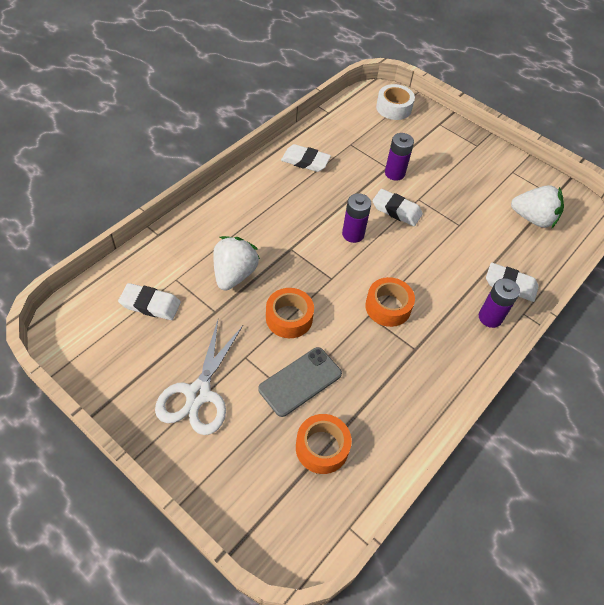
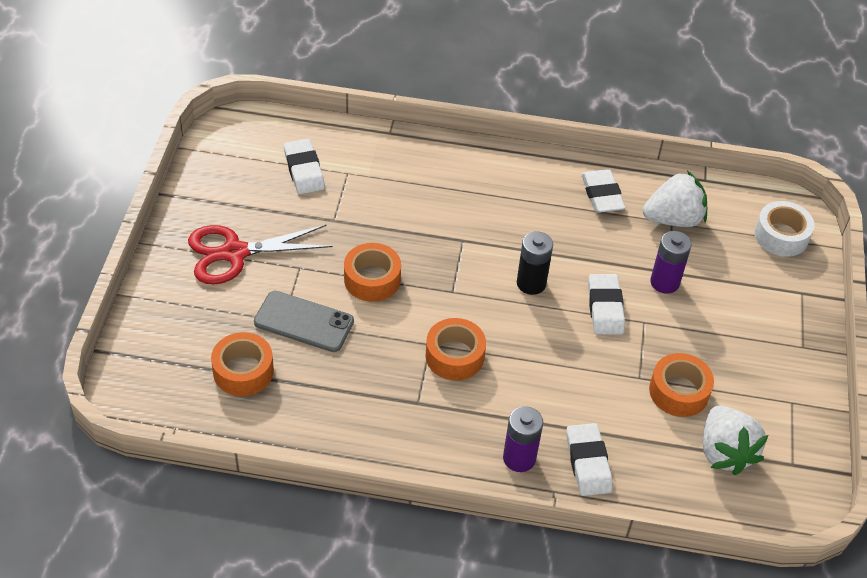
camera: 60 degrees right, 5 degrees down
(198, 394) = (235, 253): white scissors -> red scissors
(234, 274) = (390, 212): white strawberry -> white strawberry (673, 219)
(353, 234) = (531, 283): purple battery -> black battery
(479, 213) = (679, 392): none -> orange tape

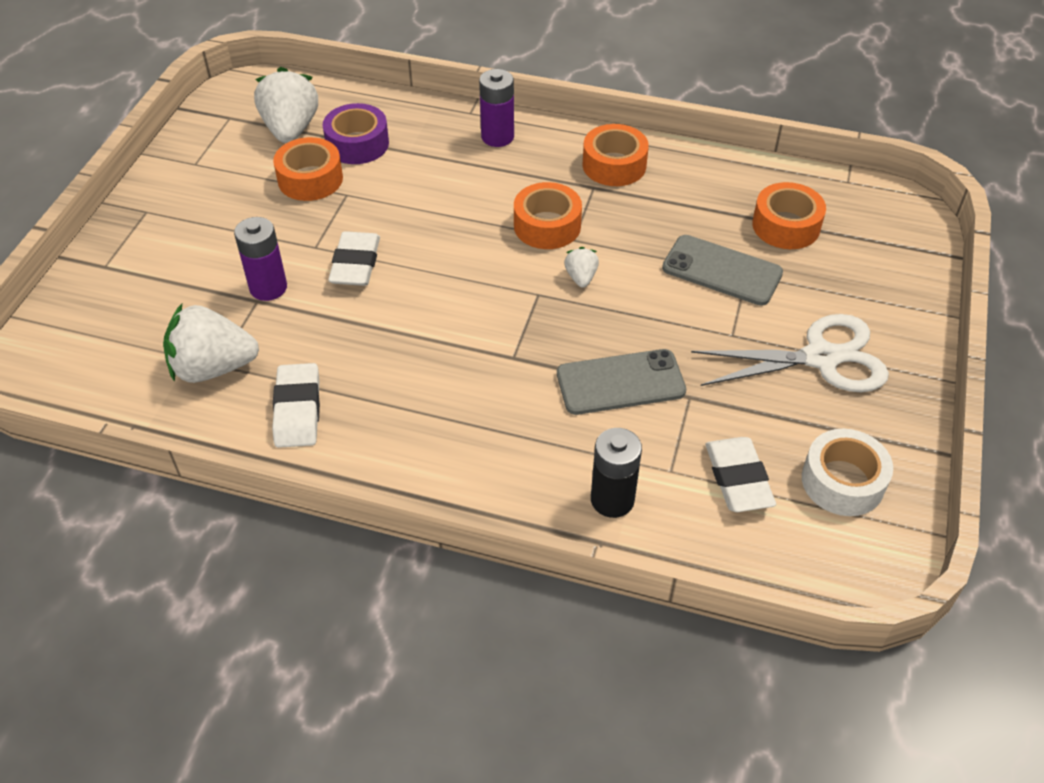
camera: 170 degrees left, 0 degrees up
(235, 253) = (820, 358): red scissors -> white scissors
(372, 279) = (638, 314): orange tape -> orange tape (614, 165)
(383, 226) = (620, 382): none -> grey phone
(420, 308) = (581, 277): none -> white strawberry
(531, 283) = (437, 297): black battery -> black battery (612, 500)
(588, 463) = (430, 130): white eraser -> none
(652, 438) = (357, 144): none -> purple tape
(781, 236) = (80, 336): white tape -> white tape (842, 481)

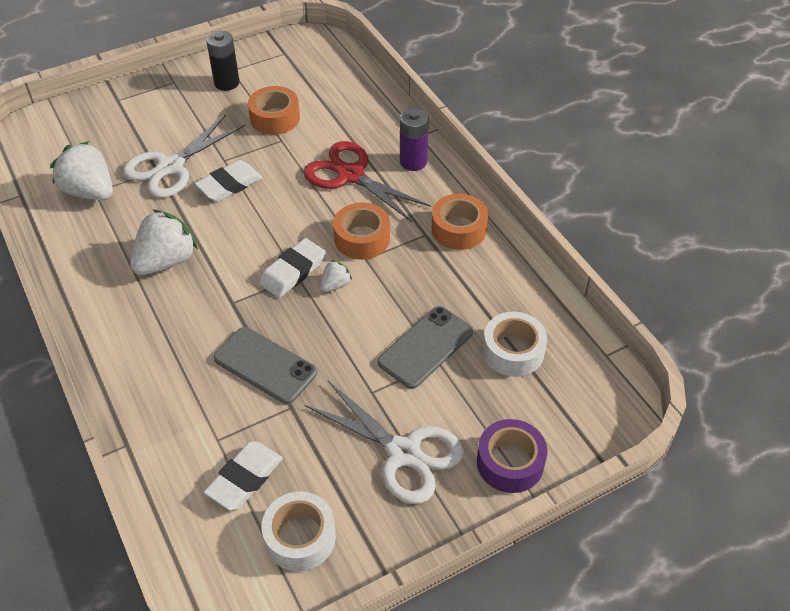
camera: 45 degrees right, 0 degrees up
(268, 288) = (171, 167): purple battery -> white scissors
(291, 129) = (305, 81): white strawberry -> white strawberry (166, 261)
(297, 410) = (94, 245): white eraser -> white eraser (293, 271)
(357, 144) = (328, 113): purple tape -> purple tape (510, 462)
(458, 182) = (350, 175): none -> red scissors
(612, 500) = (164, 427): black battery -> black battery (226, 83)
(722, 270) = (426, 347): grey phone -> grey phone turned 60 degrees clockwise
(786, 226) = (513, 351): orange tape -> white tape

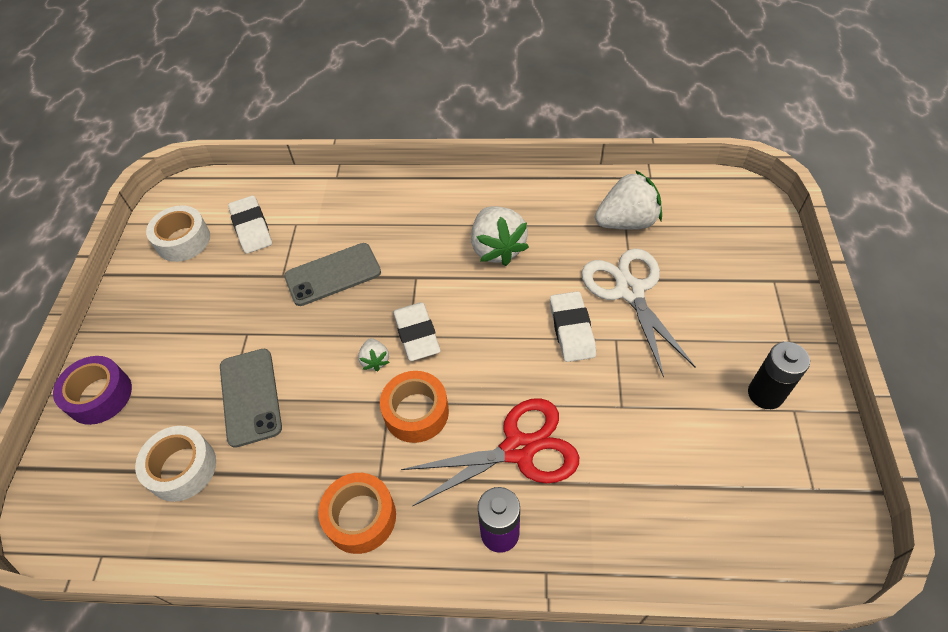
camera: 125 degrees right, 5 degrees up
(275, 118) = (667, 417): orange tape -> none
(403, 453) = (178, 328): white scissors -> none

